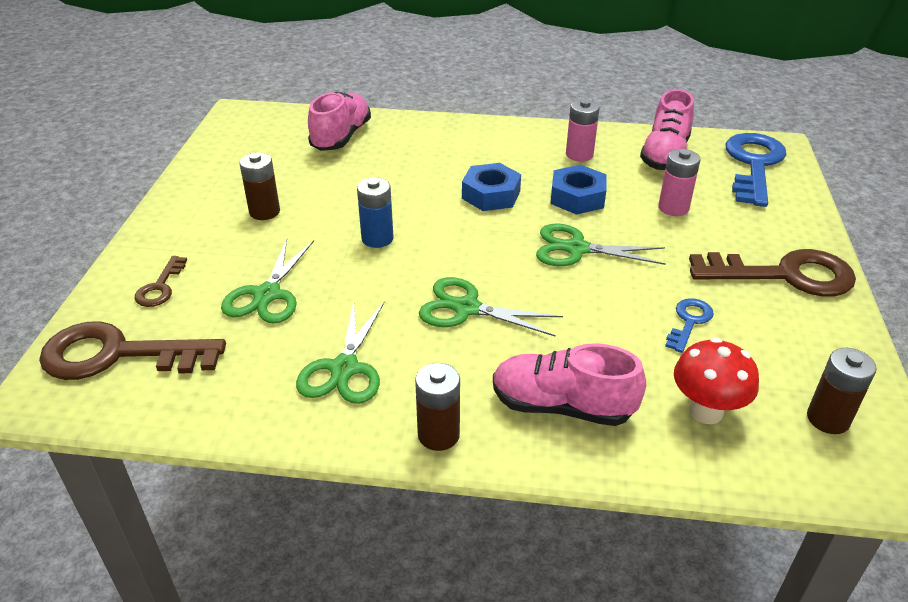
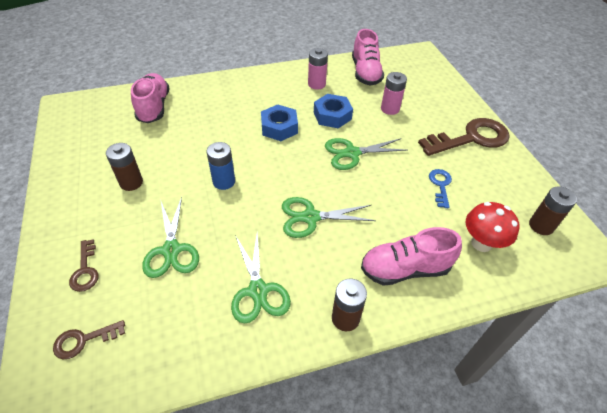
camera: 25 degrees left, 10 degrees up
(118, 355) = (84, 340): brown key -> brown key, size x0.48
(753, 165) = (416, 68): blue key -> none

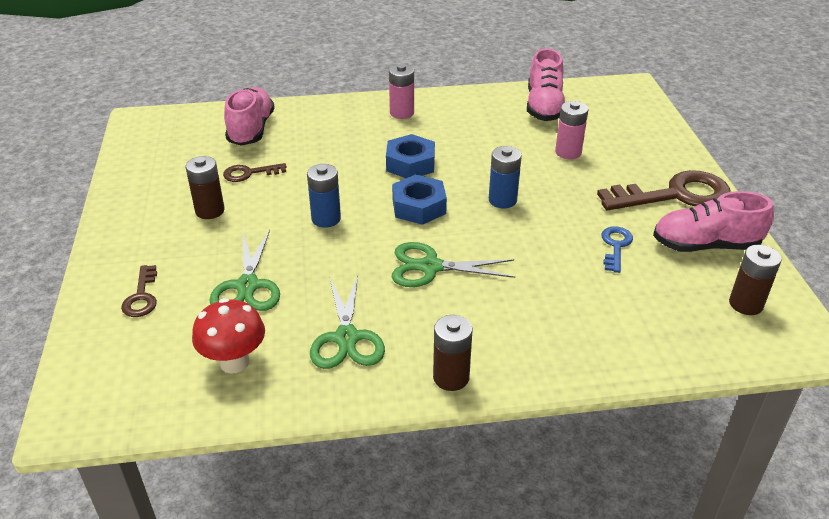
camera: 10 degrees right, 10 degrees down
(84, 340) = (130, 365): brown key -> brown key (249, 173)
(316, 84) = (472, 116): pink battery -> pink battery (402, 113)
(332, 116) = (485, 155): blue nut -> blue nut (419, 206)
(352, 153) = (502, 200): green scissors -> blue battery
(405, 269) = (542, 334): pink shoe -> pink shoe (705, 245)
(481, 243) = (654, 316): red mushroom -> red mushroom (234, 362)

